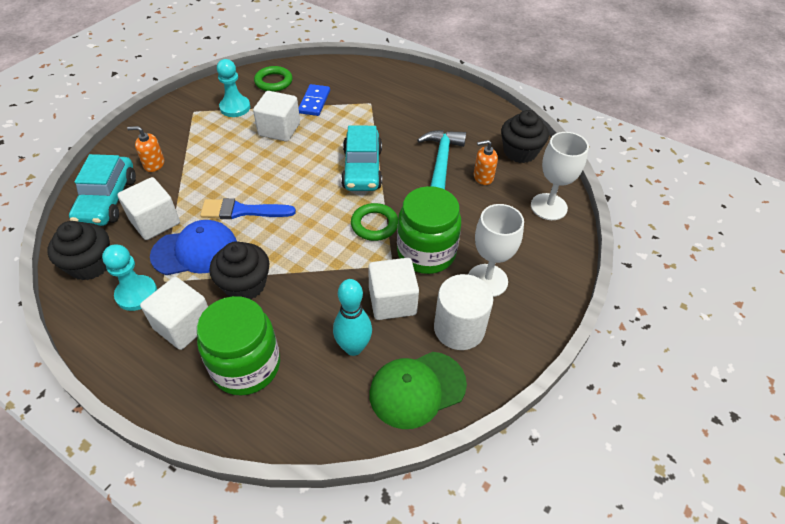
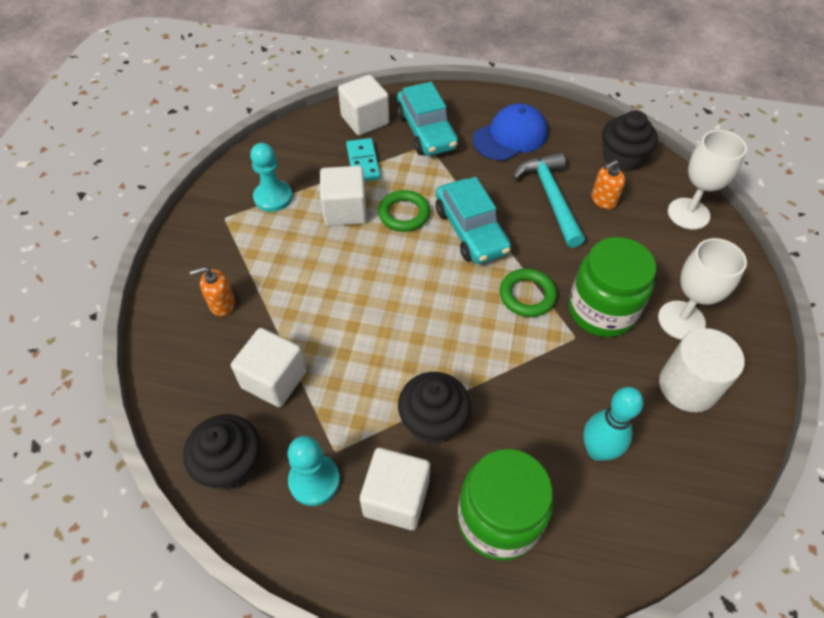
camera: 20 degrees left, 5 degrees up
(107, 200) = (195, 371): turquoise car -> turquoise car (426, 131)
(195, 251) = (348, 399): blue cap -> blue cap (510, 136)
(242, 211) = (369, 329): blue brush -> none
(273, 82) = (298, 149): green ring -> green ring (404, 214)
(314, 102) = (363, 162): blue domino -> turquoise domino
(392, 301) = (603, 380): white cube -> white cube (365, 120)
(417, 389) = (690, 472): green cap -> none

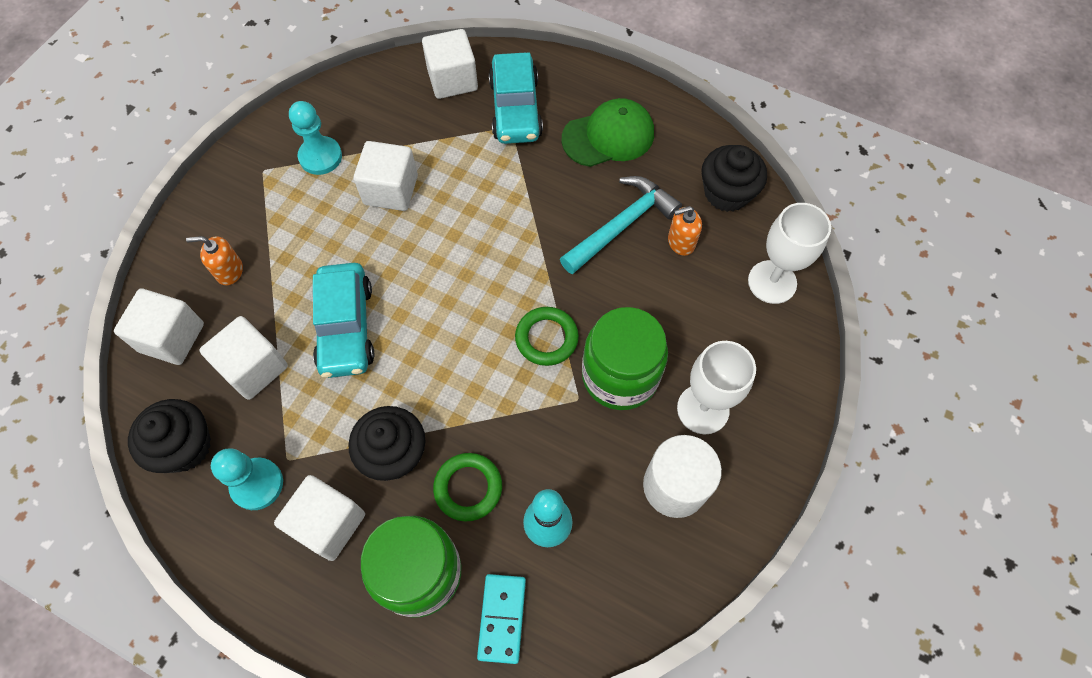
camera: 15 degrees right, 10 degrees up
(185, 372) = (172, 337): none -> white cube
(363, 162) = (431, 134): turquoise domino -> turquoise domino (502, 618)
(404, 214) = (452, 209): green ring -> green ring (468, 488)
(471, 231) = (516, 246): turquoise car -> turquoise car (346, 327)
(510, 136) = (608, 136): blue cap -> green cap
(550, 197) = (622, 225): turquoise hammer -> turquoise hammer turned 45 degrees clockwise

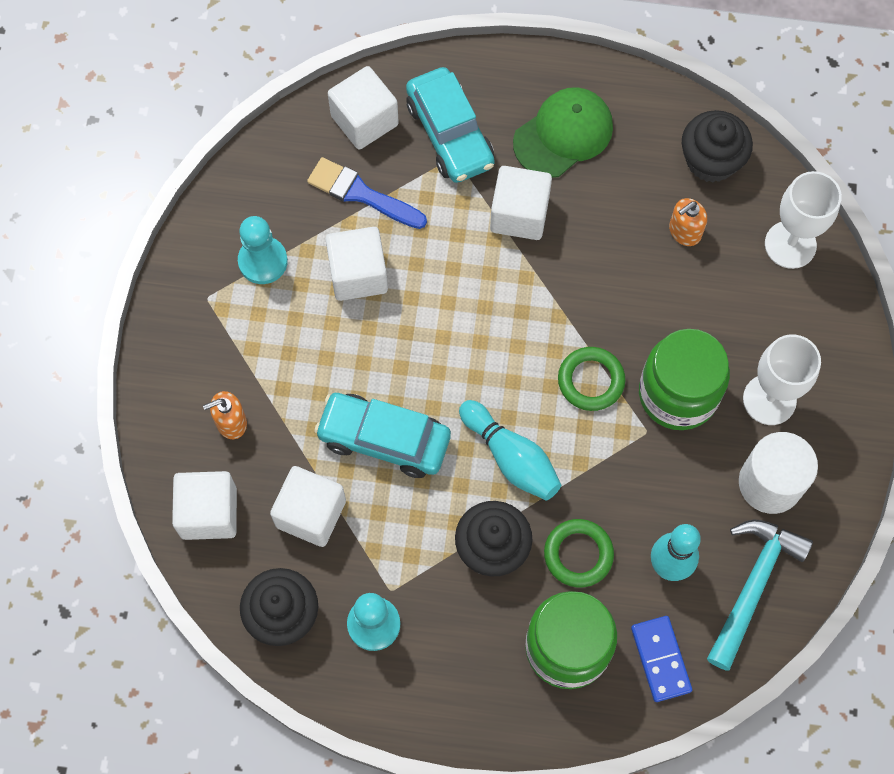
camera: 20 degrees left, 5 degrees up
(328, 523) = (461, 635): white cube -> white cube (519, 214)
(346, 327) = (384, 439): turquoise car -> turquoise car turned 135 degrees clockwise
(423, 131) = (361, 194): none -> blue brush
(447, 380) = (511, 457): none -> turquoise bowling pin
(502, 618) = (661, 659): turquoise domino -> blue domino
(622, 225) = (617, 233): turquoise hammer -> turquoise hammer (753, 585)

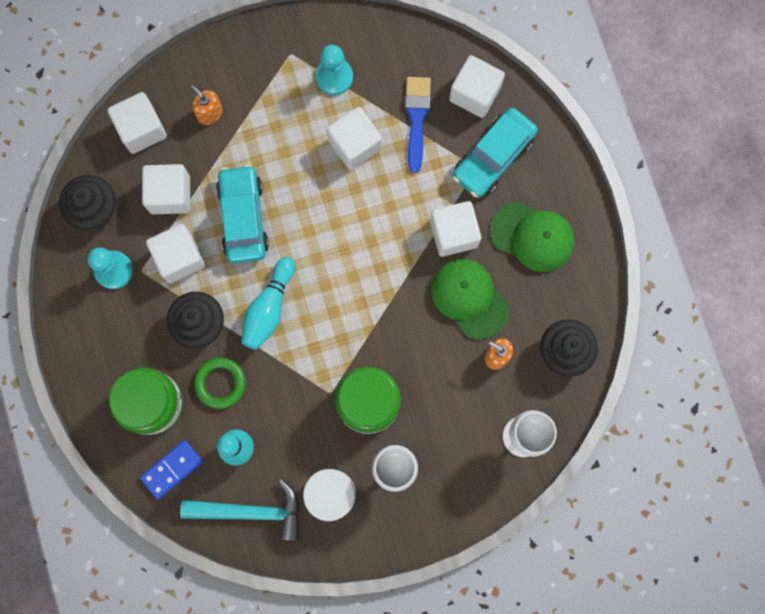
camera: 65 degrees right, 10 degrees up
(397, 536) = (179, 258): none -> white cube
(591, 381) = (350, 338): green ring -> none
(604, 231) = (469, 298): none -> green cap

